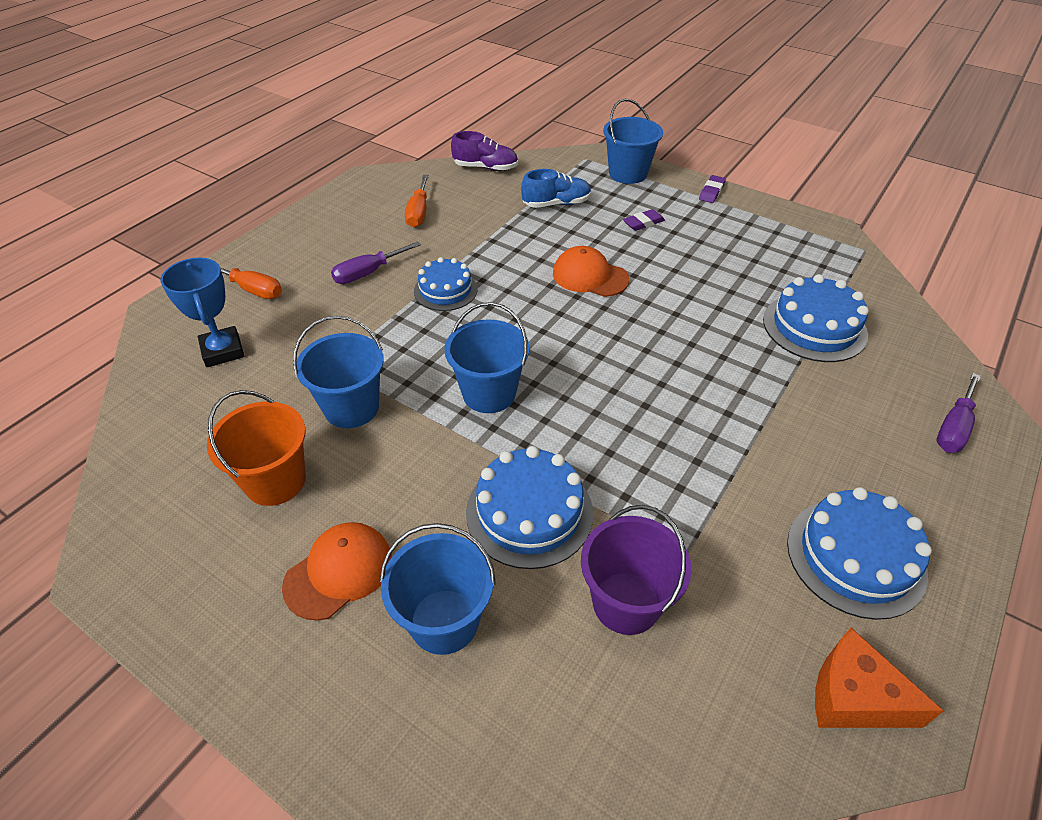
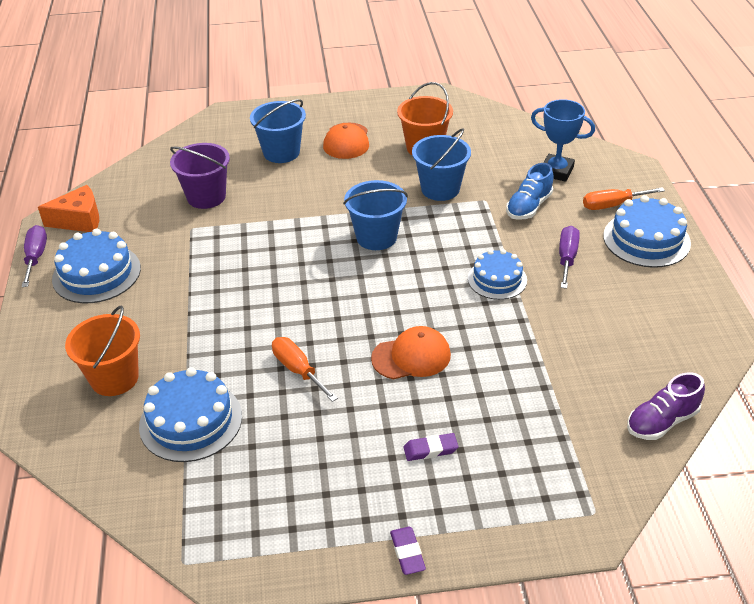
camera: 140 degrees right, 5 degrees down
(418, 213) = (625, 328): orange screwdriver -> orange screwdriver (298, 370)
(529, 512) = (287, 201): blue cake -> blue cake (646, 239)
(556, 204) = (534, 419): blue shoe -> blue shoe (529, 207)
(628, 173) = (523, 519): blue bucket -> none
(643, 223) = (430, 449): purple eraser -> purple eraser turned 60 degrees clockwise
(875, 401) = (114, 378): none -> orange bucket
(953, 428) = (49, 390): purple screwdriver -> purple screwdriver (36, 257)

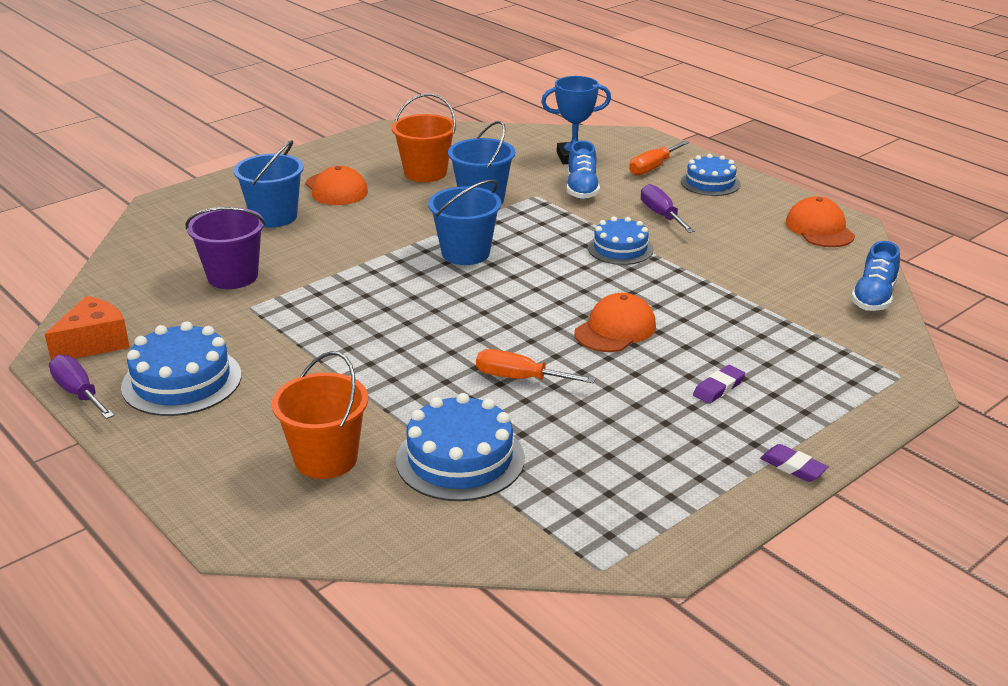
camera: 35 degrees left, 10 degrees down
(646, 239) = (710, 183): blue cake -> blue cake, size x0.67
(662, 421) = (873, 297): purple shoe -> blue shoe
(693, 327) = (819, 229): none -> orange cap

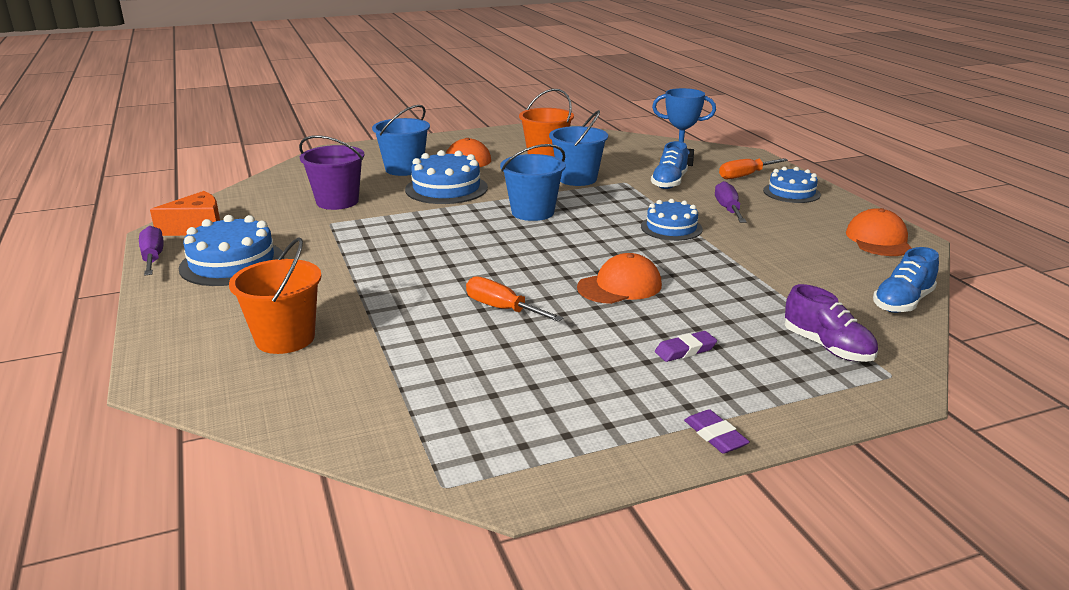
camera: 20 degrees right, 5 degrees down
(460, 459) = (395, 361): blue cake -> blue cake (446, 188)
(835, 358) = (827, 347): none -> purple shoe

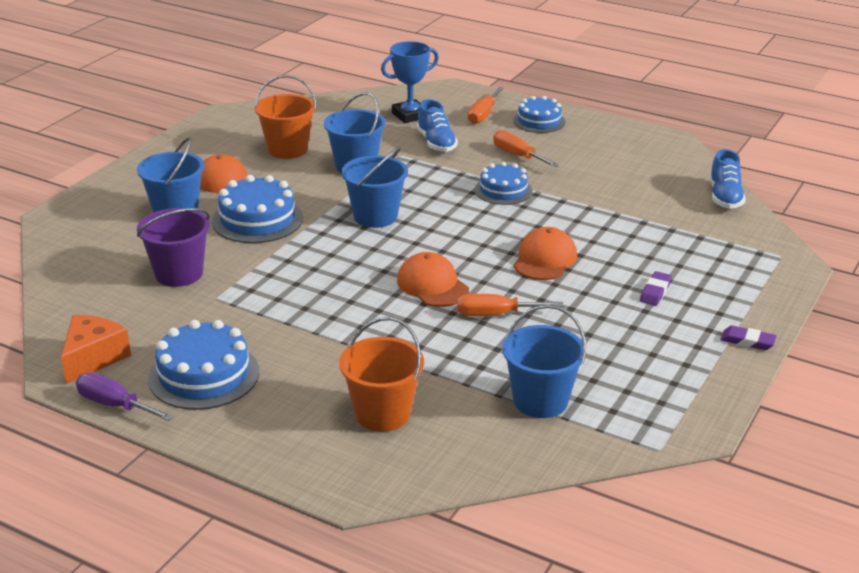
camera: 40 degrees left, 5 degrees up
(416, 388) = (540, 401): none -> blue bucket
(728, 209) = (517, 156): purple screwdriver -> orange screwdriver
(827, 347) = (726, 251): purple shoe -> none
(878, 240) = (650, 147): orange cap -> orange cap (432, 285)

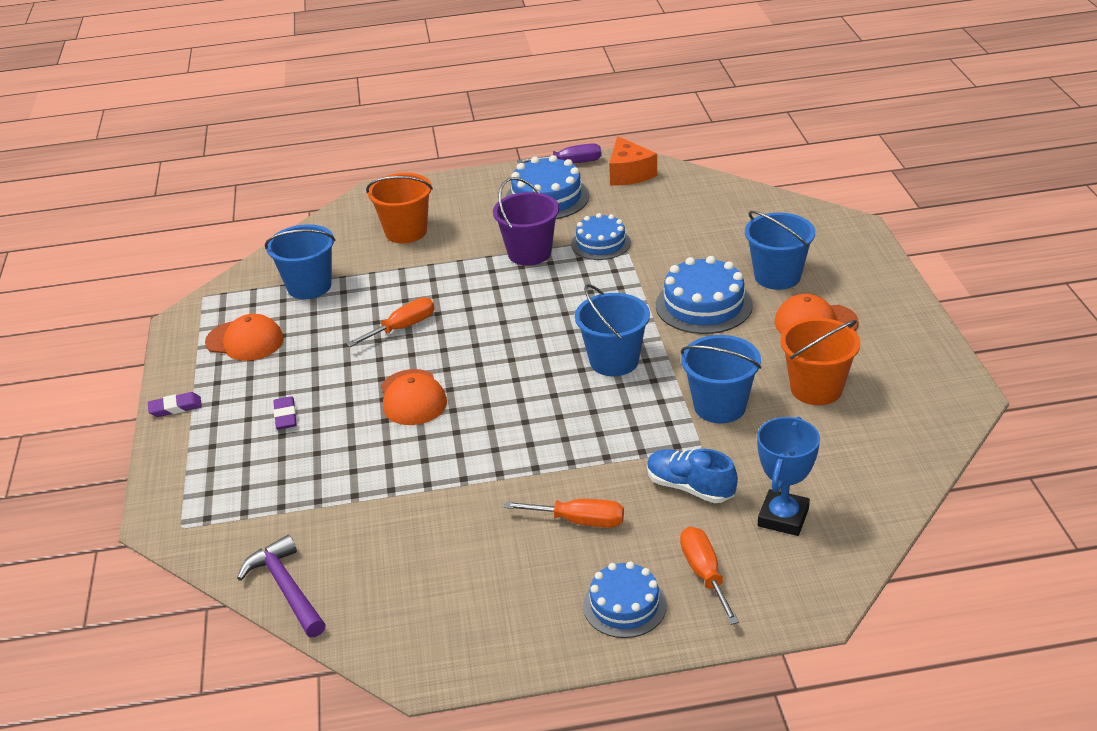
camera: 145 degrees right, 5 degrees up
(179, 274) = (678, 238): purple bucket -> purple bucket (529, 253)
(432, 285) = (480, 325): orange cap -> orange cap (245, 341)
(503, 190) = (537, 458): blue cake -> blue cake (600, 243)
(724, 197) = (286, 588): blue shoe -> purple hammer

